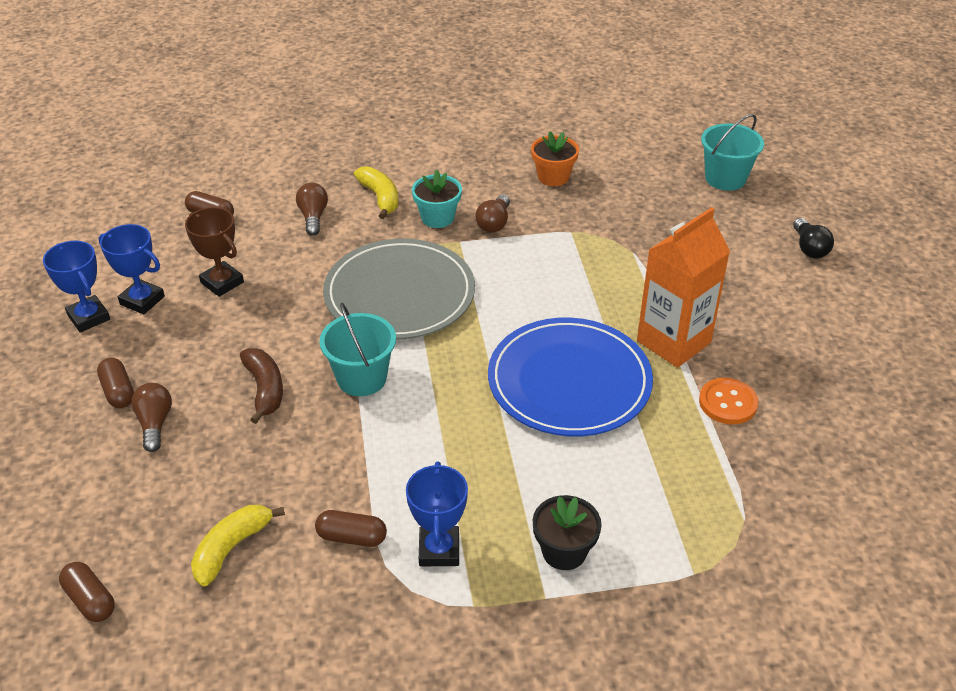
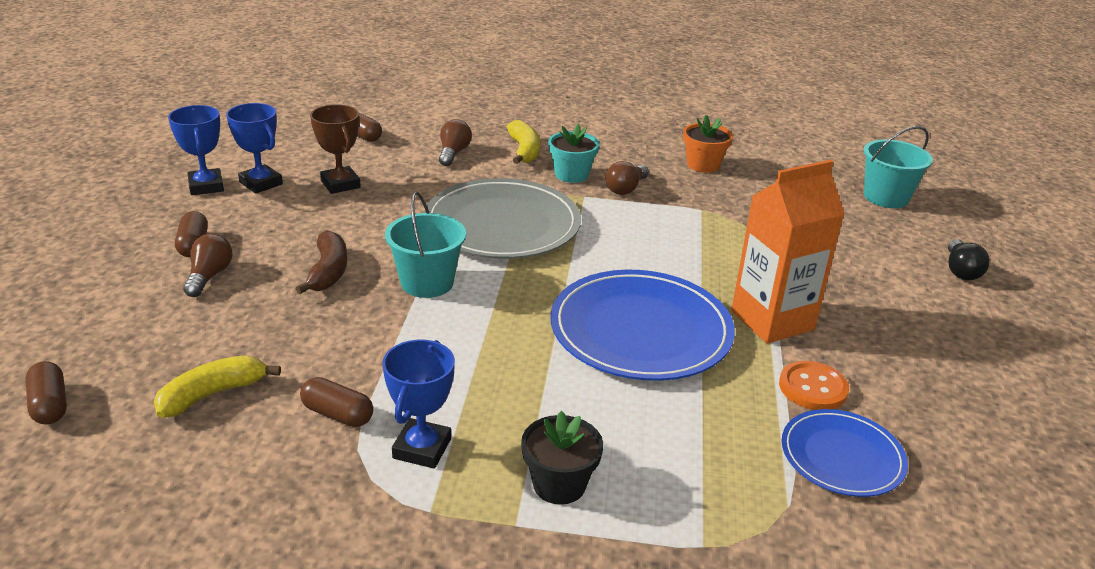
camera: 15 degrees right, 10 degrees down
(770, 463) = (842, 456): none -> blue plate

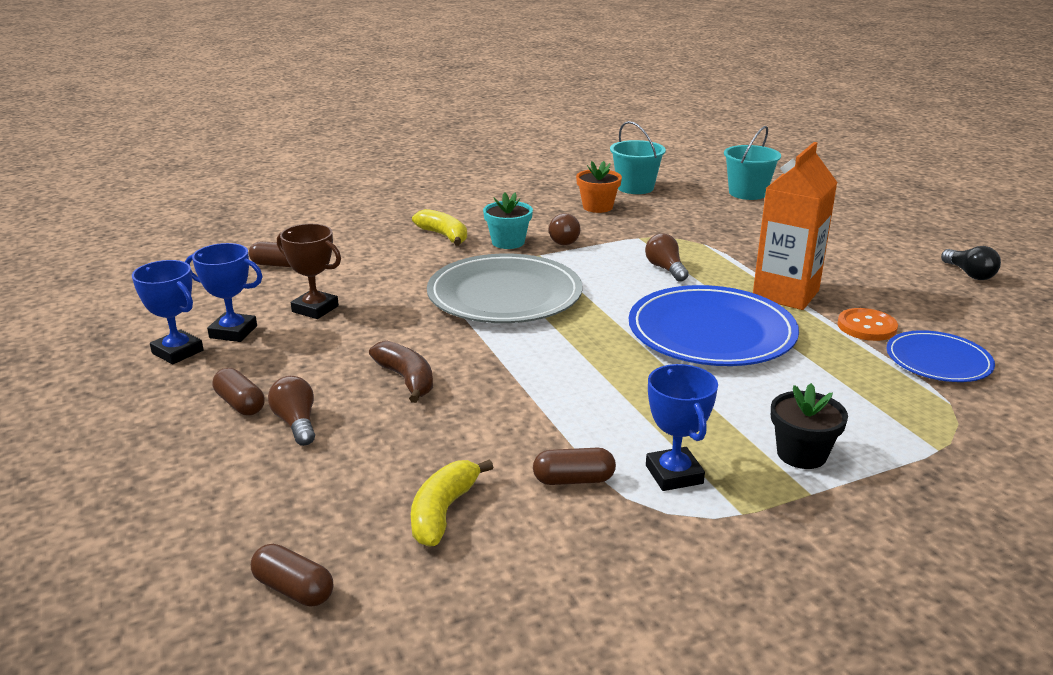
camera: 30 degrees left, 5 degrees down
(427, 282) = (505, 357): turquoise bucket -> turquoise bucket (635, 187)
(453, 153) = (385, 255): brown light bulb -> brown light bulb (665, 269)
(961, 271) = (851, 225): black light bulb -> black light bulb (969, 274)

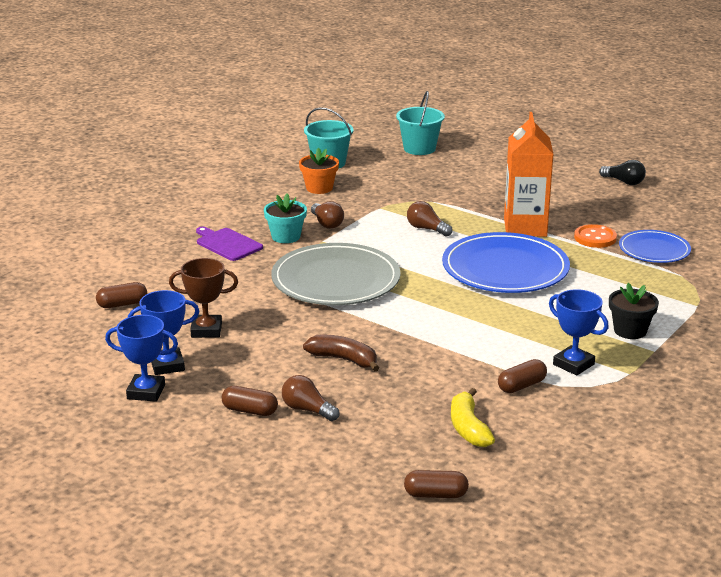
camera: 30 degrees left, 0 degrees up
(444, 236) = (227, 244): yellow banana -> purple cutting board

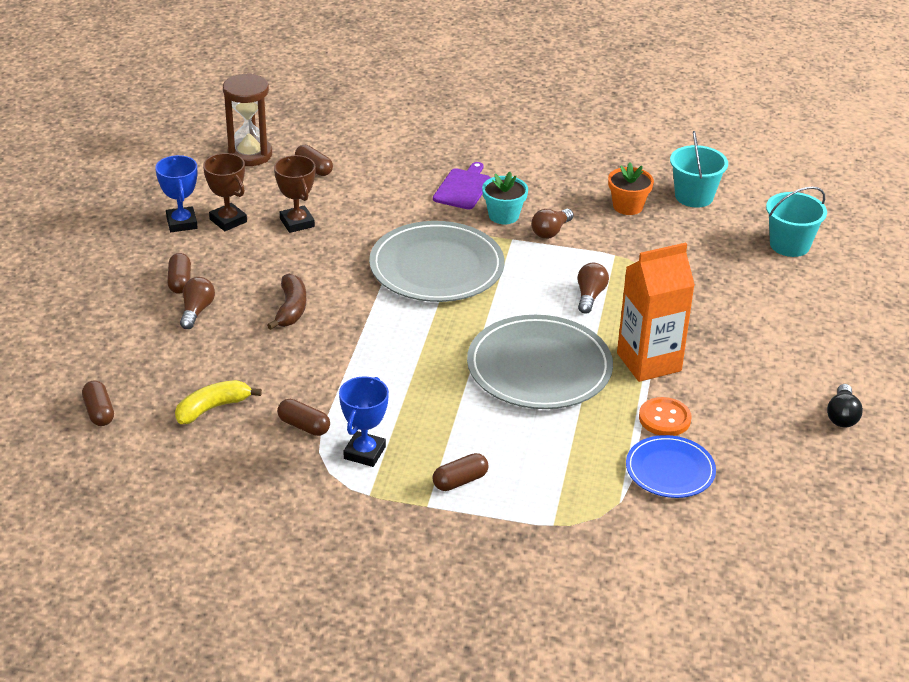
camera: 65 degrees right, 10 degrees up
(60, 332) = (250, 155): none -> brown hourglass
(167, 365) = (228, 221): blue trophy -> brown trophy
(505, 268) = (539, 367): blue plate -> grey plate
(630, 330) = (460, 481): black flower pot -> brown capsule

